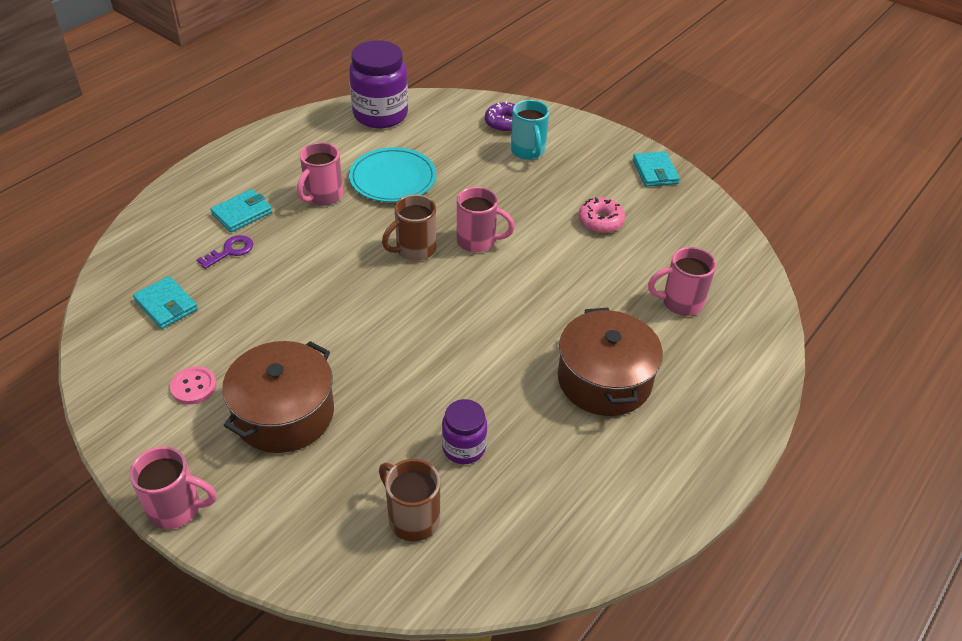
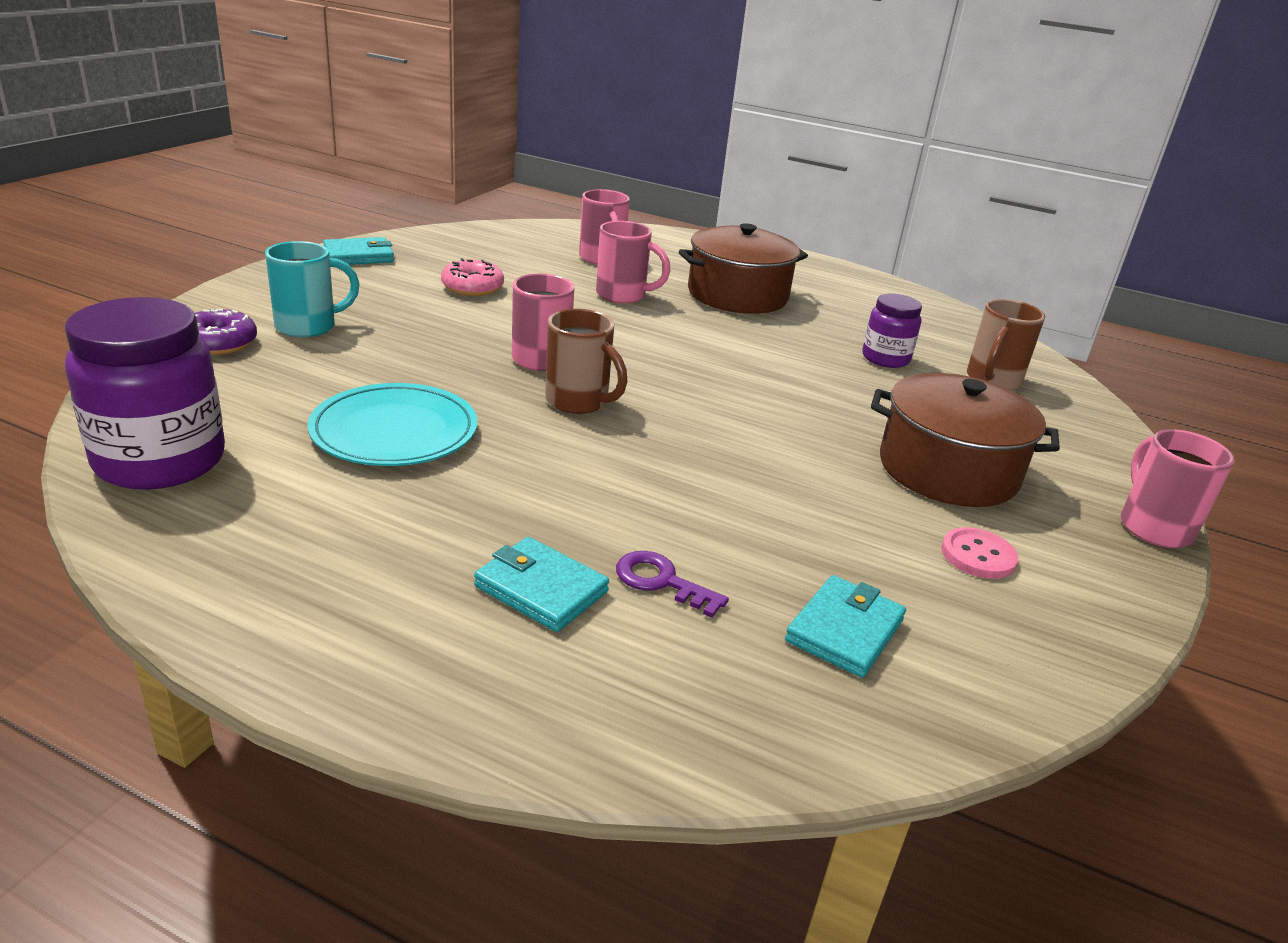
camera: 105 degrees left, 15 degrees down
(323, 196) = (461, 497): pink mug -> pink mug (623, 295)

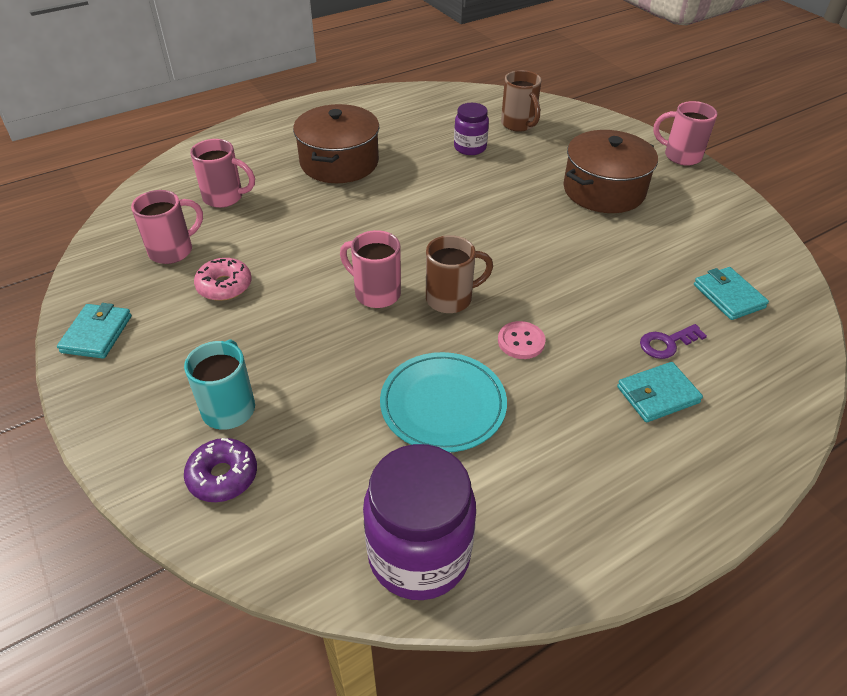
camera: 55 degrees left, 15 degrees up
(623, 295) = (300, 214): pink mug -> pink mug (173, 250)
(978, 555) = (683, 222): pink button -> pink button (521, 341)

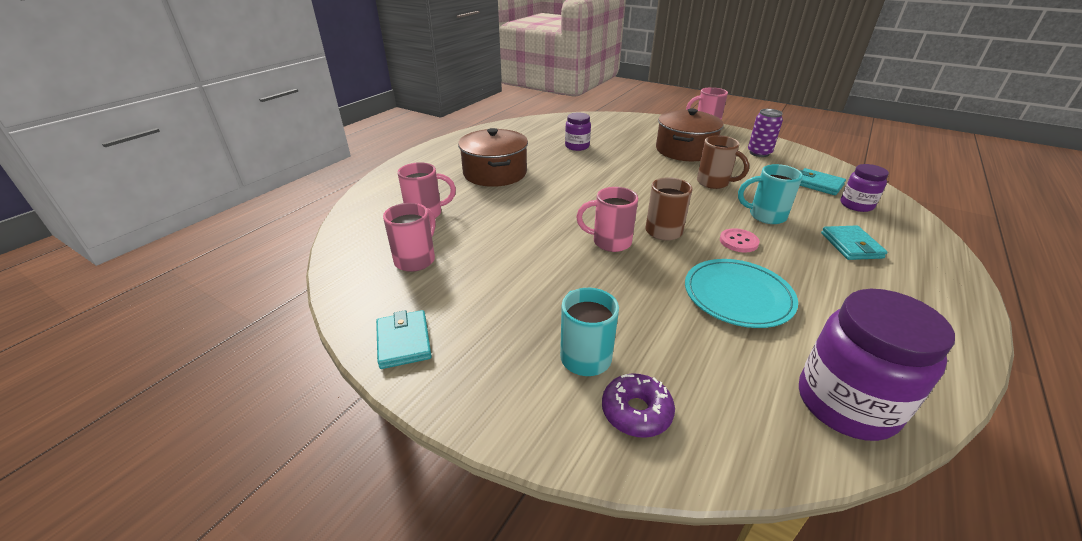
camera: 25 degrees left, 10 degrees down
(224, 286) = (487, 271): pink donut -> none
(519, 124) = (594, 129): brown mug -> brown mug (714, 183)
(596, 319) = (765, 216): none -> turquoise mug
(657, 395) = (851, 245): turquoise wallet -> turquoise wallet turned 45 degrees counterclockwise
(667, 343) = (819, 217): purple key -> none
(704, 223) = (759, 153): none -> purple can
(742, 343) = (856, 205): none -> purple jar

